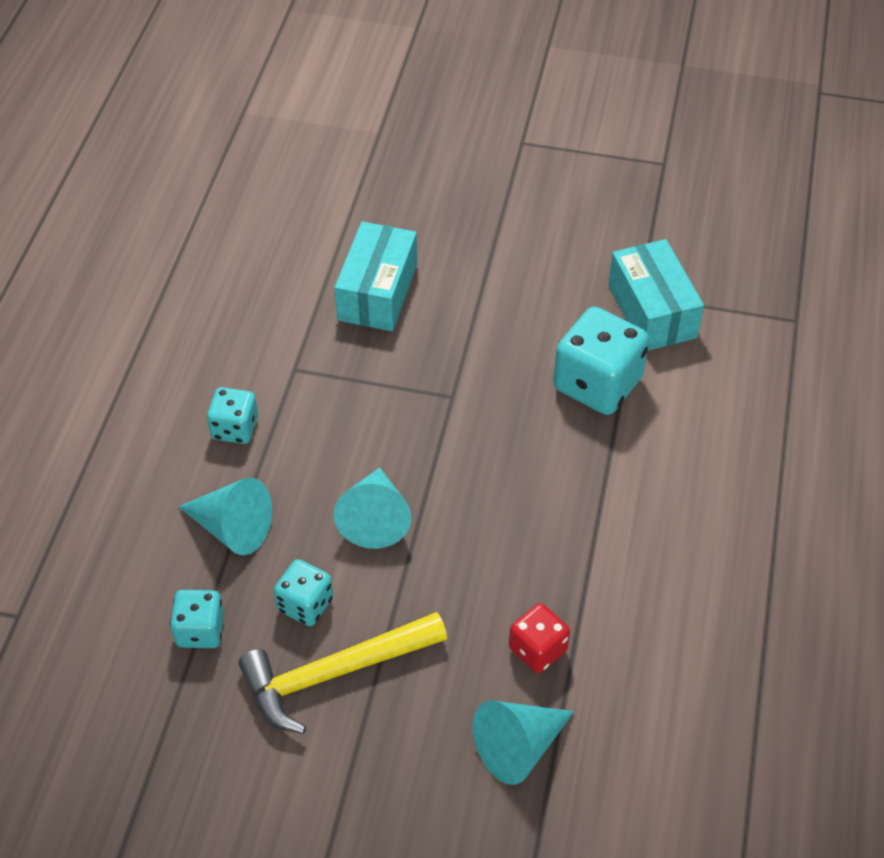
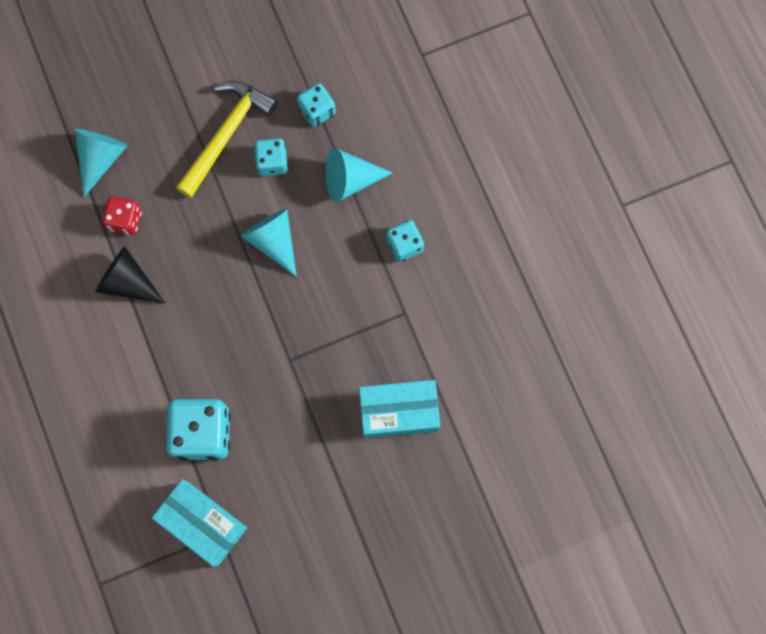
camera: 145 degrees right, 25 degrees up
(378, 292) = (398, 412): turquoise box -> turquoise box turned 75 degrees counterclockwise
(582, 577) = (128, 282): none -> black cone

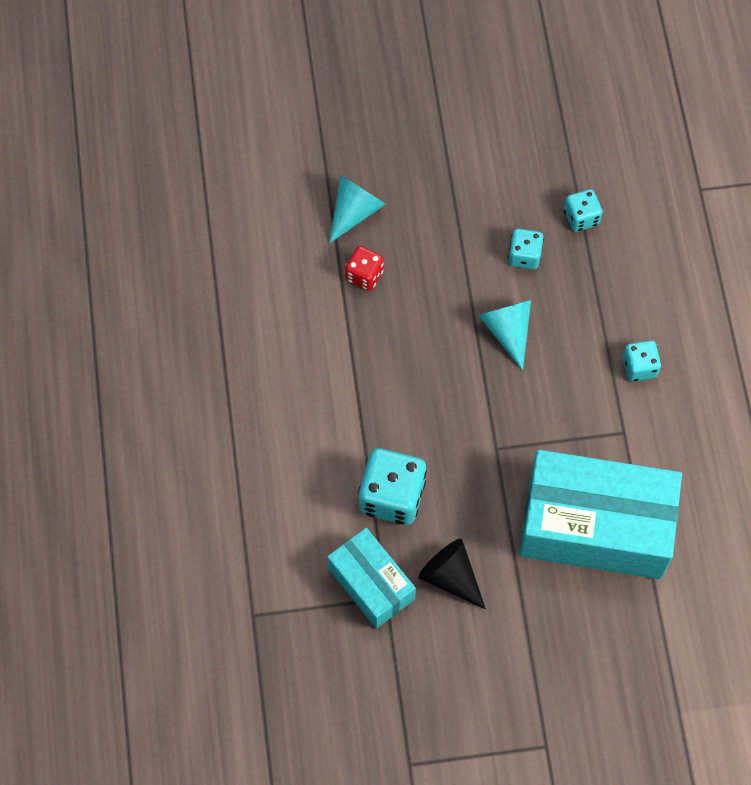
camera: 15 degrees right, 10 degrees down
(128, 282) = (352, 334): black cone -> black cone (450, 577)
(226, 134) = (484, 218): yellow hammer -> none
(350, 180) = (599, 291): turquoise cone -> none
(398, 412) = (595, 526): turquoise box -> turquoise box, size x1.82

